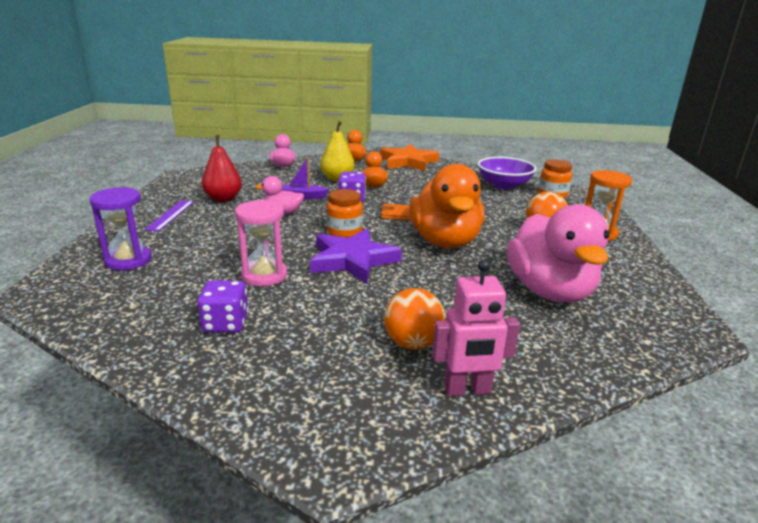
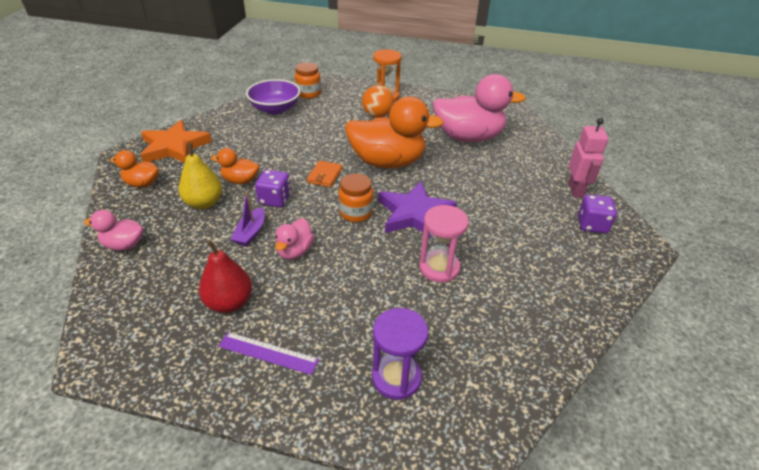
camera: 80 degrees left, 15 degrees up
(226, 324) = (518, 291): purple dice -> purple dice (592, 225)
(412, 343) = (533, 202): orange ball -> none

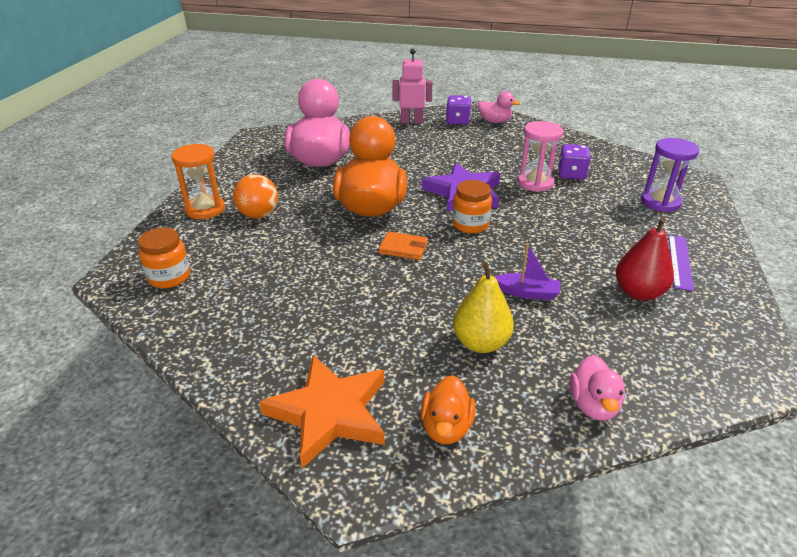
camera: 90 degrees left, 5 degrees down
(240, 180) = (423, 316): orange duck -> none
(275, 109) = (214, 307): purple bowl -> none
(275, 199) = (459, 281): purple dice -> purple dice (571, 174)
(295, 251) = (545, 259): pink duck -> pink duck (495, 121)

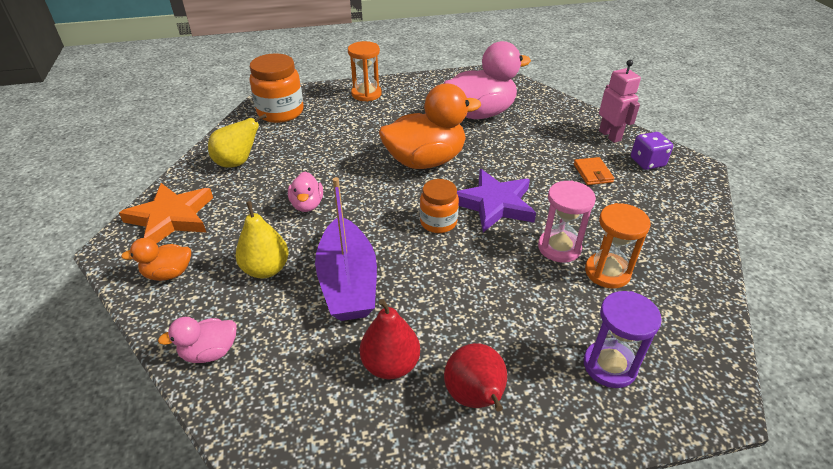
camera: 65 degrees right, 5 degrees up
(169, 277) = (280, 112): orange jar -> orange jar, size x1.60
(253, 333) = (238, 162): none -> yellow pear
(258, 215) = (375, 116): orange ball -> none
(403, 248) = (374, 195): orange wallet -> orange wallet (592, 173)
(495, 121) = (679, 187): pink duck -> pink duck (307, 205)
(527, 293) = (348, 282): purple boat -> purple boat, size x2.09
(571, 174) = (607, 272): purple dice -> orange hourglass
(680, 262) = (475, 398): purple ruler -> red pear

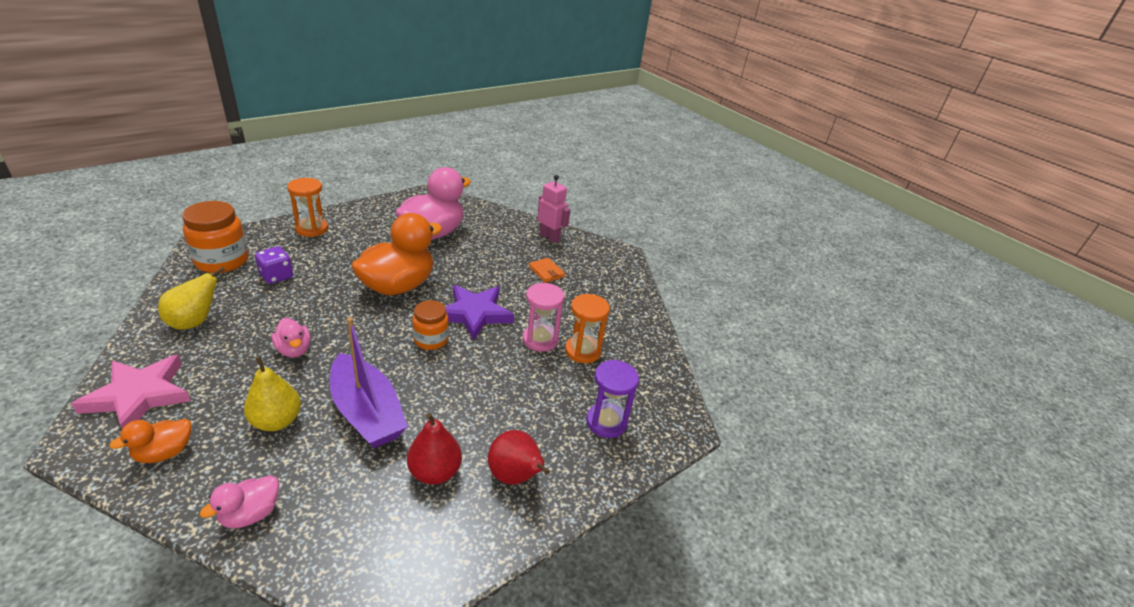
camera: 30 degrees left, 5 degrees down
(171, 218) = (139, 395): orange star -> pink star
(647, 162) = (585, 255): purple dice -> purple dice (276, 276)

